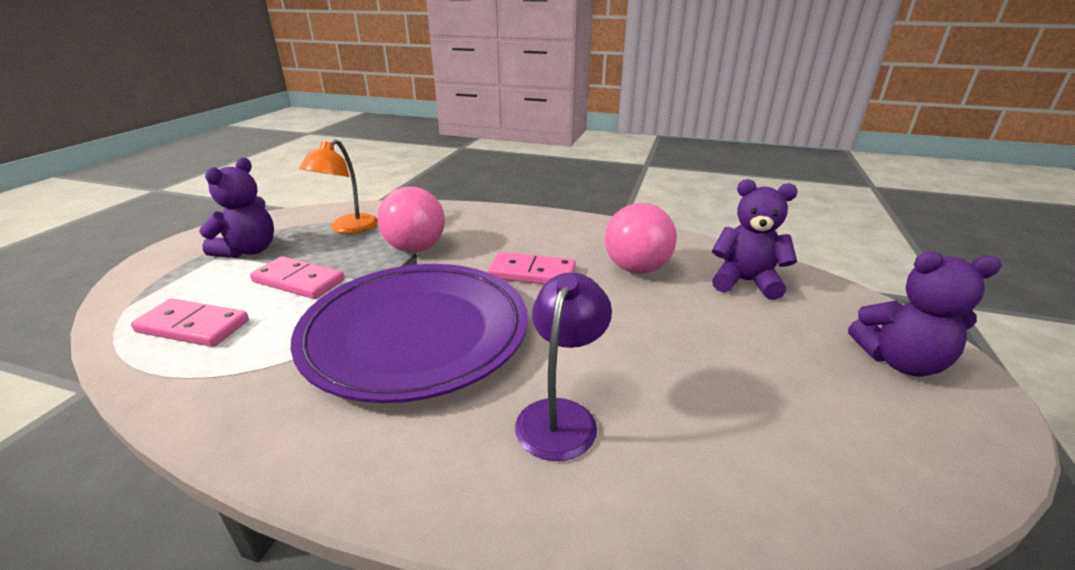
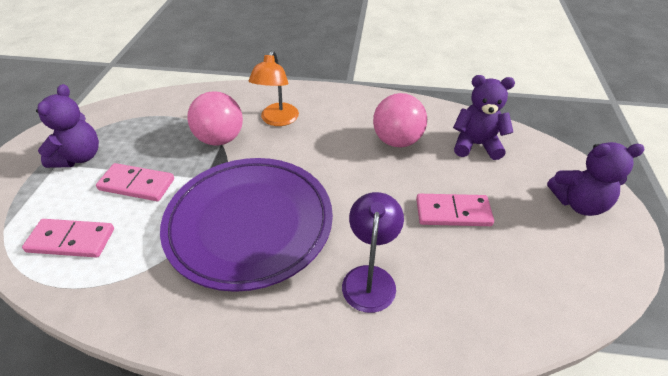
camera: 10 degrees left, 15 degrees up
(348, 228) = (155, 123): orange lamp -> orange lamp (277, 120)
(532, 273) = (320, 154): pink domino -> pink domino (453, 212)

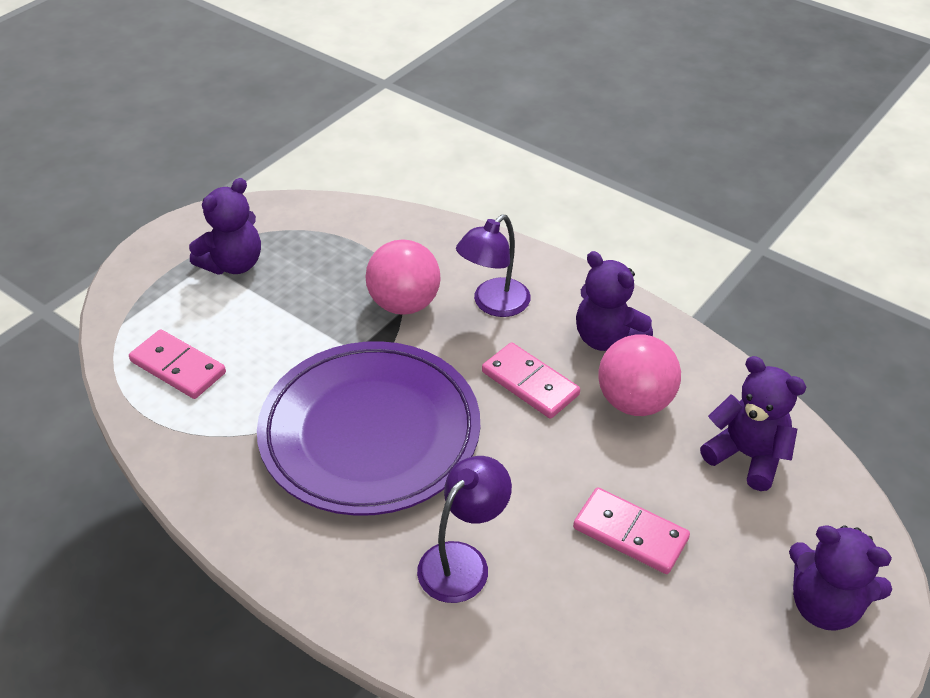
camera: 30 degrees right, 0 degrees up
(137, 184) = (276, 327): pink domino -> pink domino (530, 383)
(277, 120) = (493, 304): orange lamp -> purple lamp
(356, 114) = (607, 338): none -> purple teddy bear

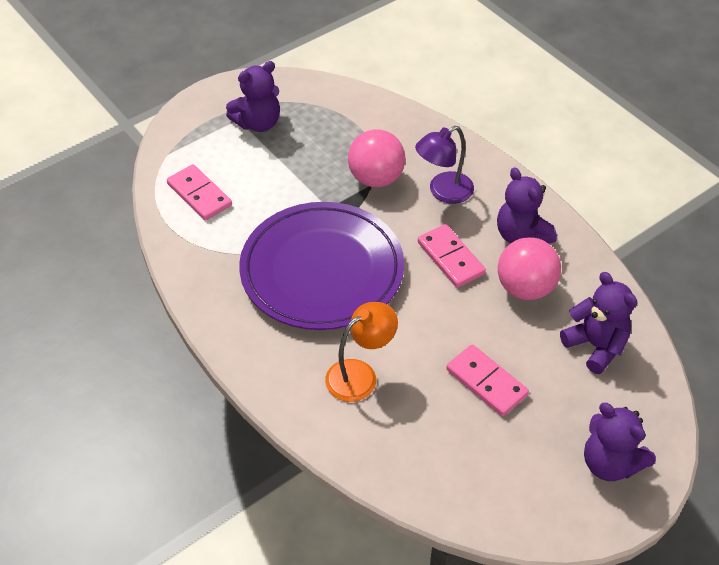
camera: 15 degrees right, 5 degrees up
(463, 561) = (360, 375): purple lamp -> orange lamp

